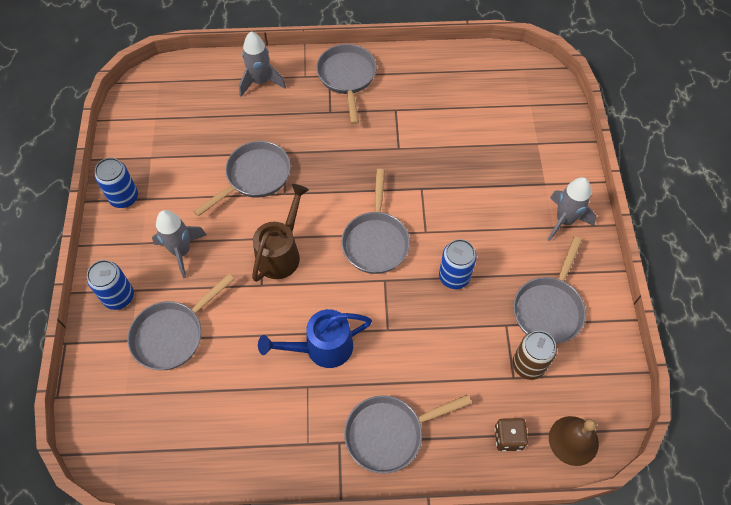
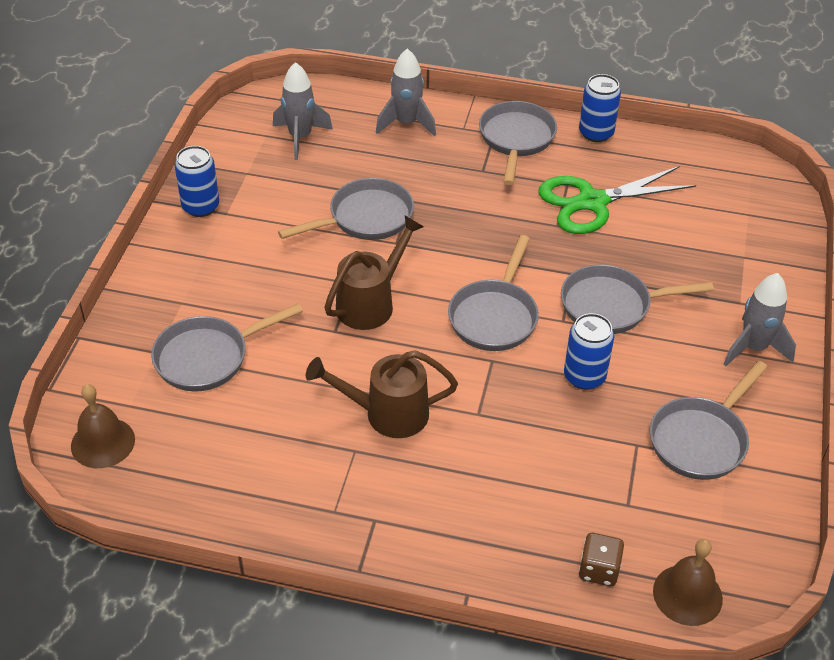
camera: 15 degrees right, 15 degrees down
(114, 433) = (103, 442): none -> brown bell
(119, 297) = (158, 305): blue can -> blue can (596, 133)
(181, 251) = (249, 275): grey rocket -> grey rocket (300, 137)
(321, 348) = (387, 414): blue watering can -> brown watering can
(389, 434) = (442, 526): grey pan -> grey pan (611, 305)
(418, 121) = (592, 202): none -> green scissors
(528, 365) = (652, 495): brown can -> none

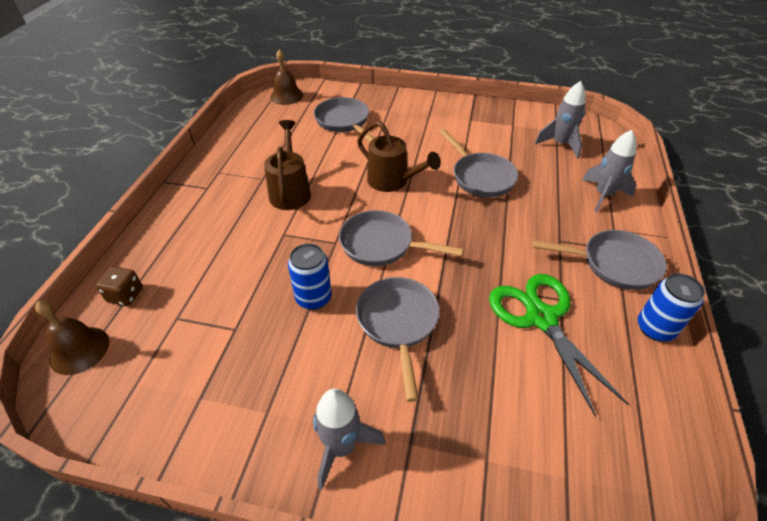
camera: 90 degrees right, 0 degrees up
(200, 206) = (474, 110): blue can -> none
(701, 439) = (229, 379): grey pan -> none

